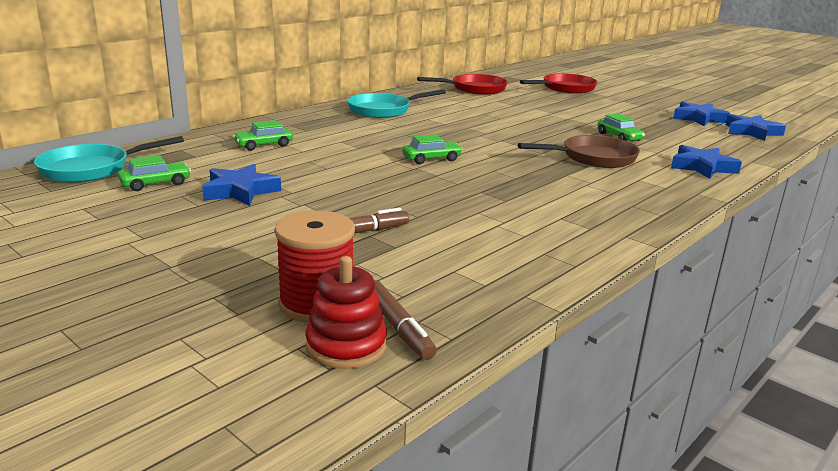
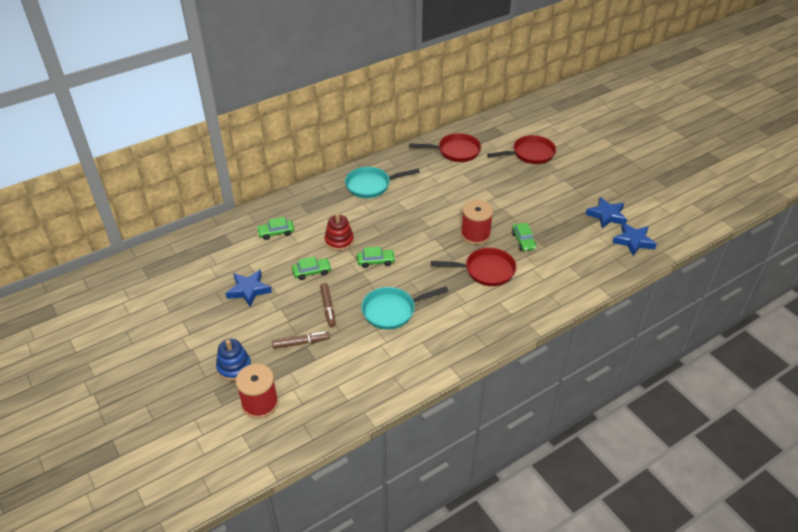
camera: 15 degrees right, 20 degrees up
(91, 169) = (171, 255): turquoise pan -> turquoise pan (392, 311)
(155, 183) = (204, 276): green car -> green car (312, 272)
(245, 266) = (234, 367): none -> blue stacking toy
(346, 346) = (263, 436): red stacking toy -> red stacking toy (339, 241)
(398, 327) = (291, 427): brown marker -> brown marker (328, 308)
(553, 135) = (475, 235): none -> red spool
(593, 158) = (485, 270): brown pan -> red pan
(702, 167) = (555, 290): blue star -> none

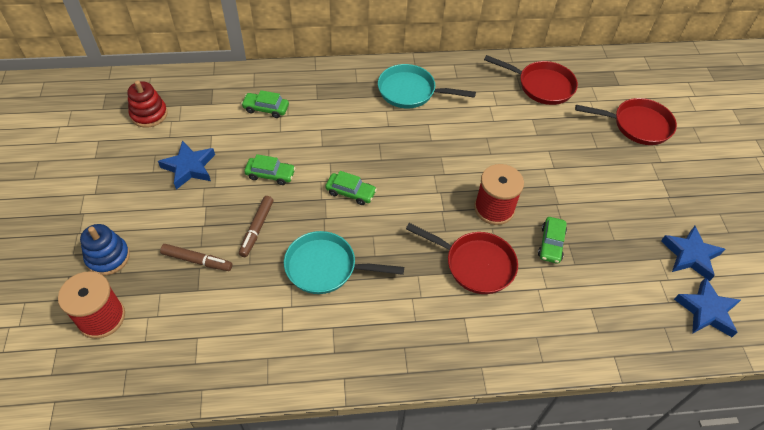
camera: 25 degrees right, 10 degrees up
(339, 241) = (327, 148): red stacking toy -> red stacking toy (149, 114)

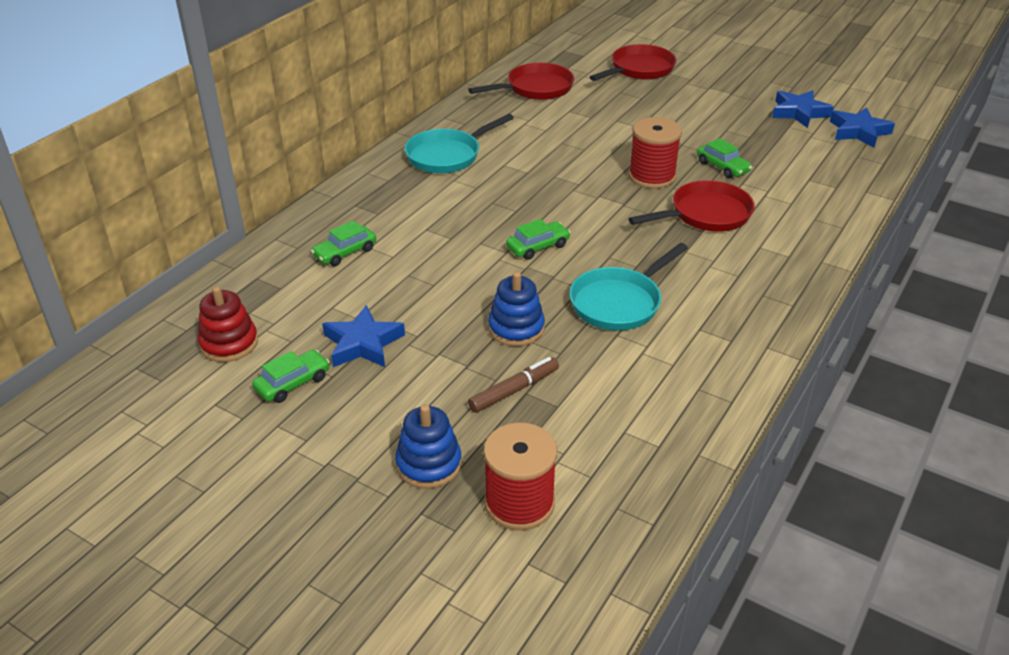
camera: 50 degrees left, 15 degrees down
(256, 229) = (516, 328): brown marker -> blue stacking toy
(270, 174) = (449, 288): green car -> green car (293, 383)

